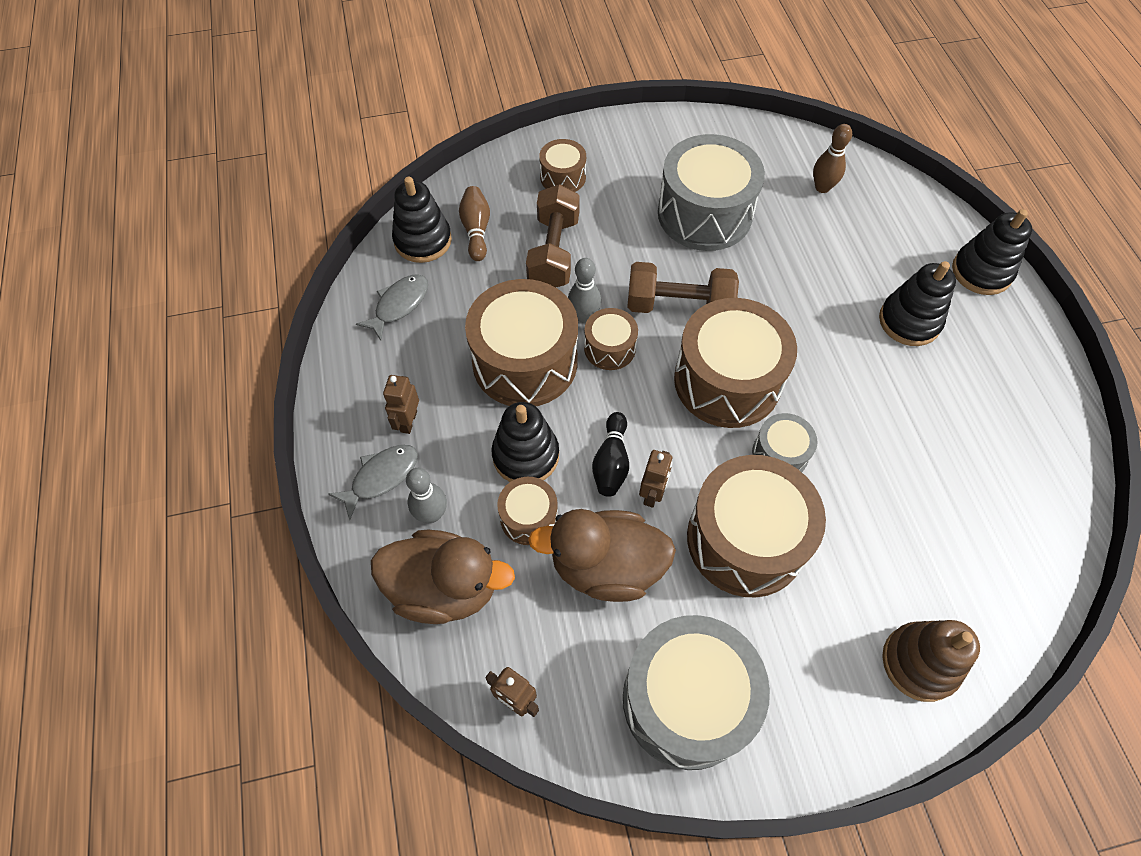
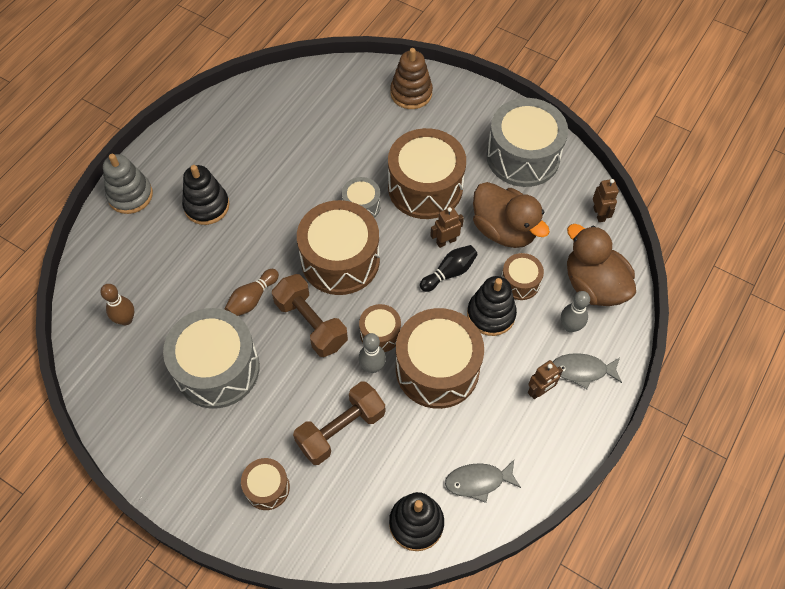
camera: 135 degrees left, 0 degrees up
(476, 230) = (372, 497): brown bowling pin -> brown bowling pin (252, 299)
(981, 272) = (130, 195): black stacking toy -> grey stacking toy

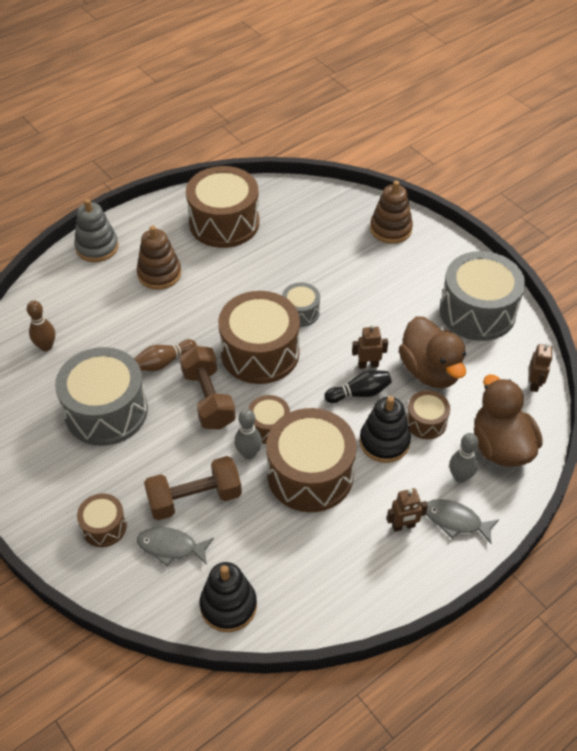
camera: 20 degrees right, 10 degrees down
(207, 206) = (159, 274): black stacking toy -> brown stacking toy
(425, 187) = (368, 313): brown drum -> brown drum (224, 223)
(478, 481) = (306, 588): grey fish -> grey fish (171, 547)

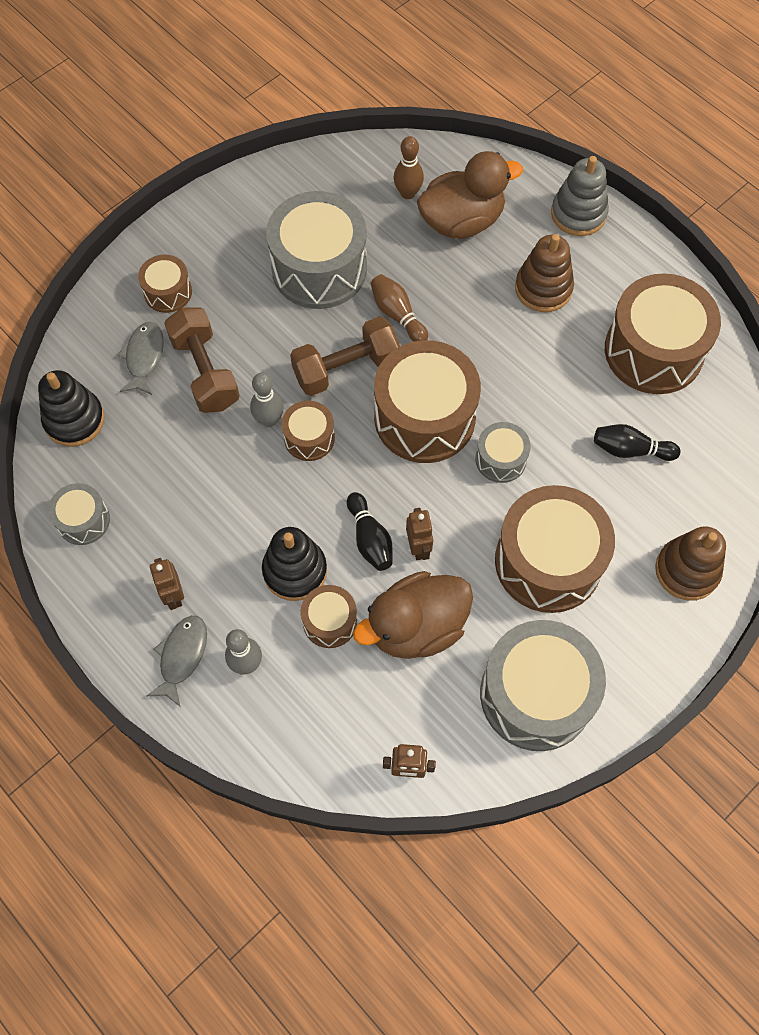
camera: 85 degrees right, 15 degrees up
(300, 244) = (630, 450): none -> black bowling pin
(310, 474) = (243, 488): brown drum -> brown drum (548, 561)
(331, 596) = (83, 520): none -> grey drum
(500, 446) = (296, 717): brown duck -> brown duck (462, 221)

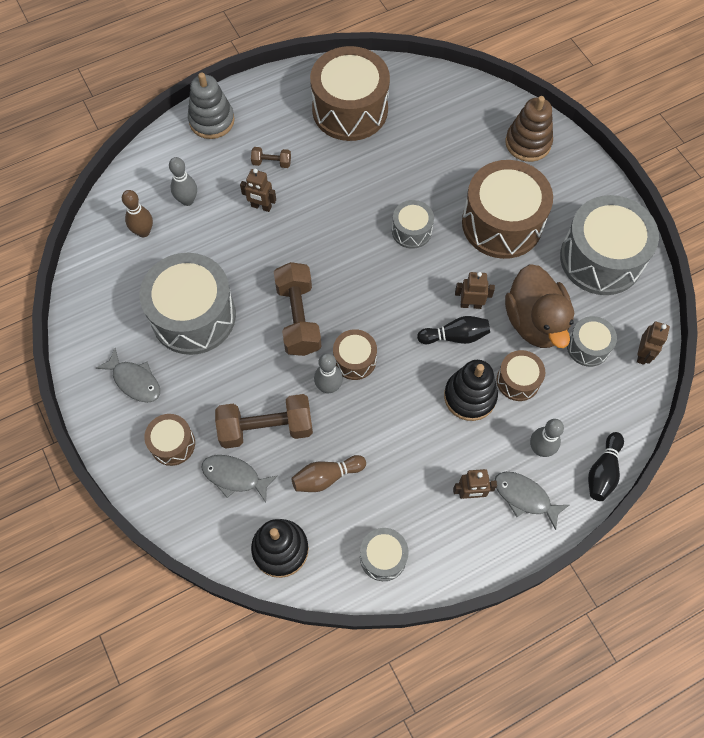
camera: 75 degrees left, 0 degrees up
(229, 238) = (134, 381): none -> grey fish
(397, 315) = (260, 268): brown bowling pin -> brown bowling pin (326, 477)
(399, 698) = (588, 347): none -> grey drum
(424, 417) = (360, 272): brown drum -> none
(462, 221) = (187, 200): brown duck -> grey bowling pin
(479, 294) = (261, 207): none -> brown robot
(543, 288) = (271, 162): brown stacking toy -> brown dumbbell
(630, 450) = (426, 148): black bowling pin -> black bowling pin (603, 471)

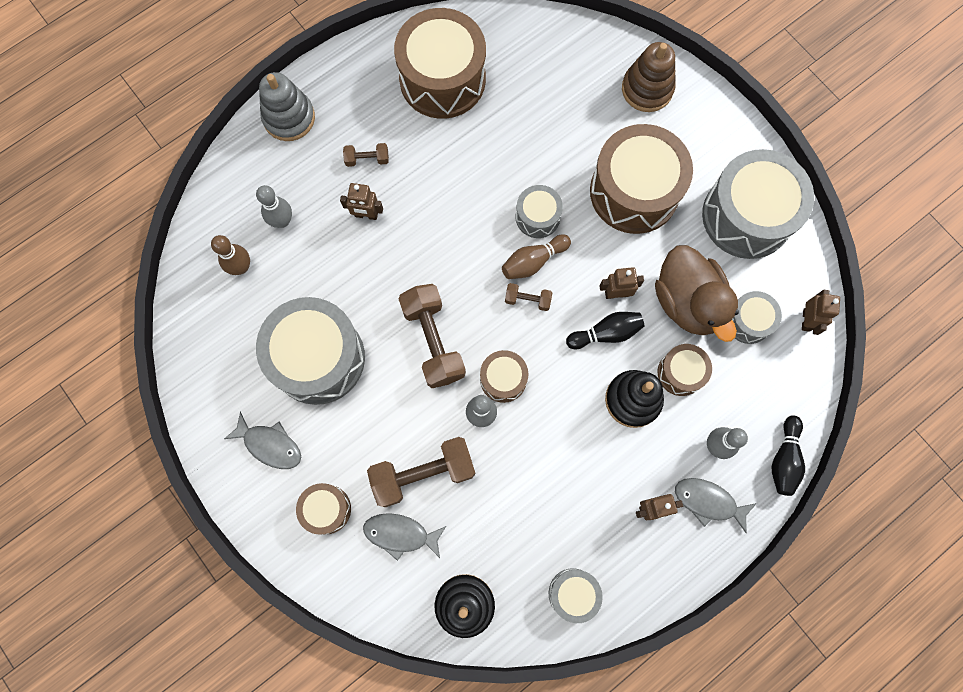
camera: 10 degrees left, 10 degrees up
(326, 477) = (498, 517): brown bowling pin -> brown bowling pin (533, 261)
(389, 297) = (527, 300): none -> brown dumbbell

